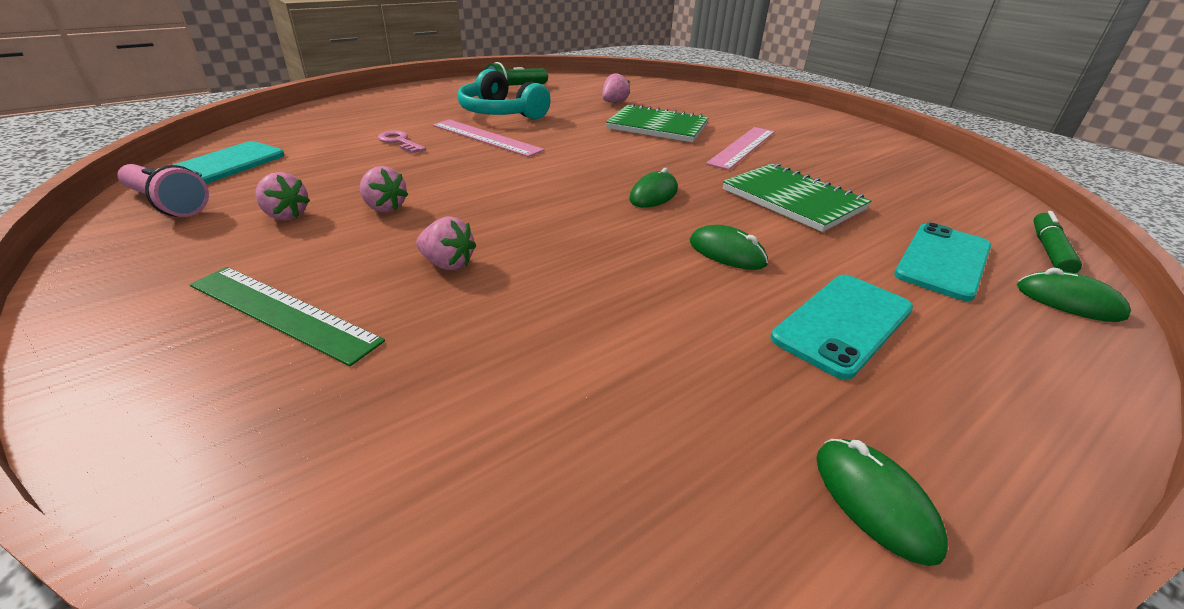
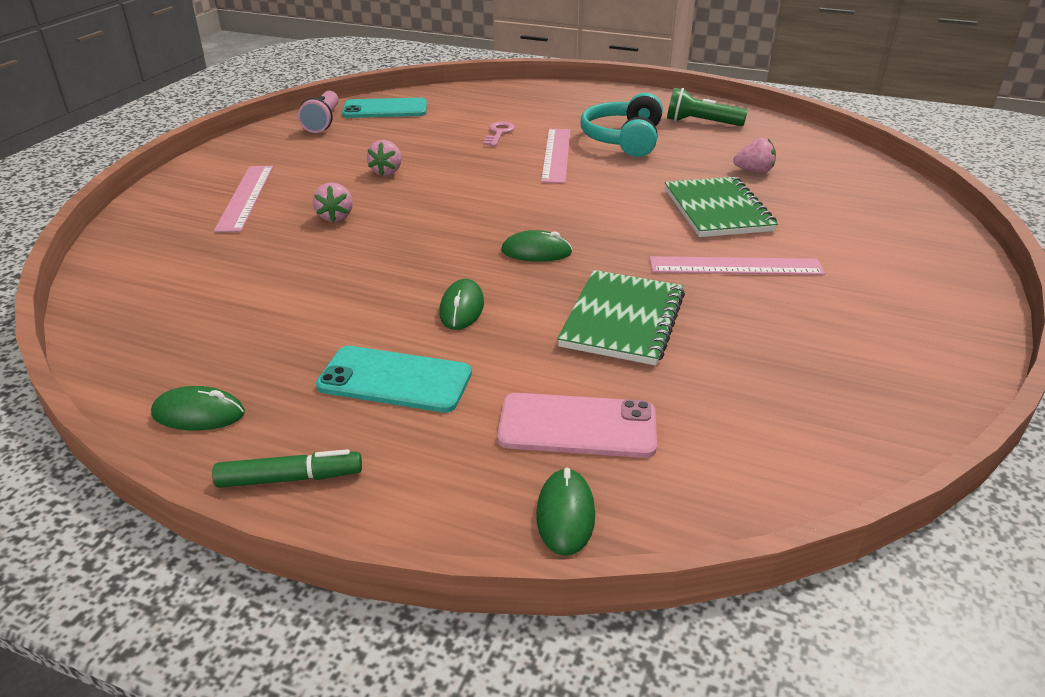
camera: 60 degrees right, 0 degrees up
(283, 312) = (246, 197): green ruler -> pink ruler
(286, 215) = (344, 152): pink strawberry -> none
(874, 501) = (198, 414): green mouse -> green mouse turned 60 degrees clockwise
(943, 261) = (577, 426): turquoise phone -> pink phone
(1049, 250) = (700, 506): green marker -> green marker (290, 478)

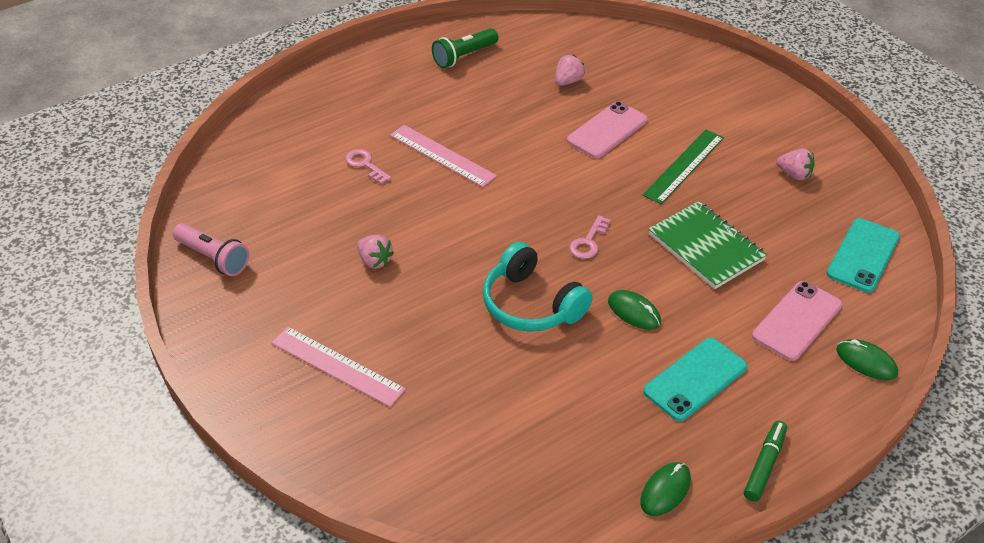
camera: 55 degrees left, 10 degrees up
(335, 217) = (432, 323): pink strawberry -> pink strawberry (794, 174)
(385, 109) = (229, 206): turquoise phone -> turquoise phone (863, 255)
(536, 252) = (588, 242): green mouse -> pink key
(623, 140) = (452, 109): turquoise headphones -> turquoise headphones (531, 304)
(718, 210) = (607, 130): green notebook -> pink phone
(735, 266) = (684, 166): pink ruler -> green ruler

